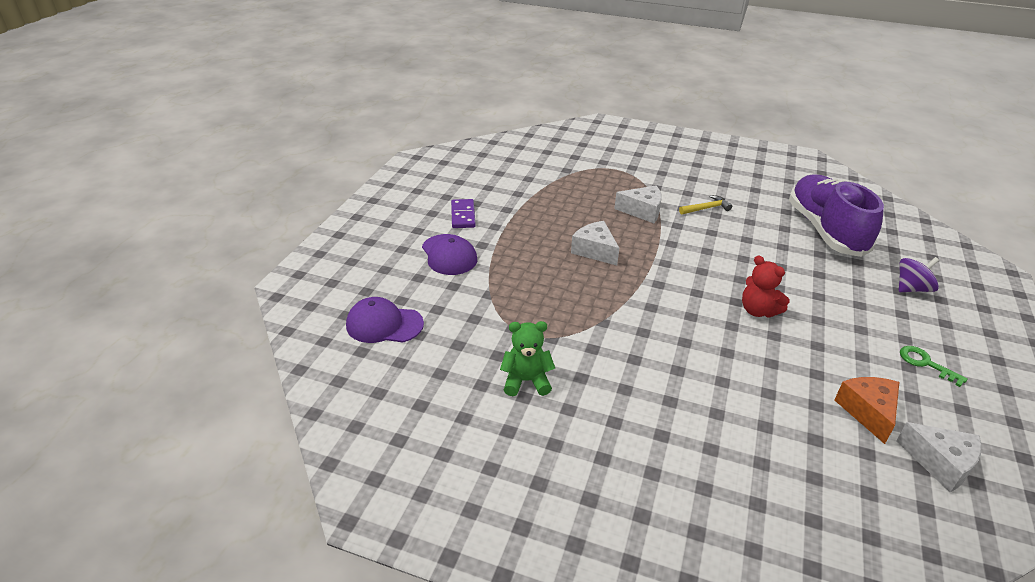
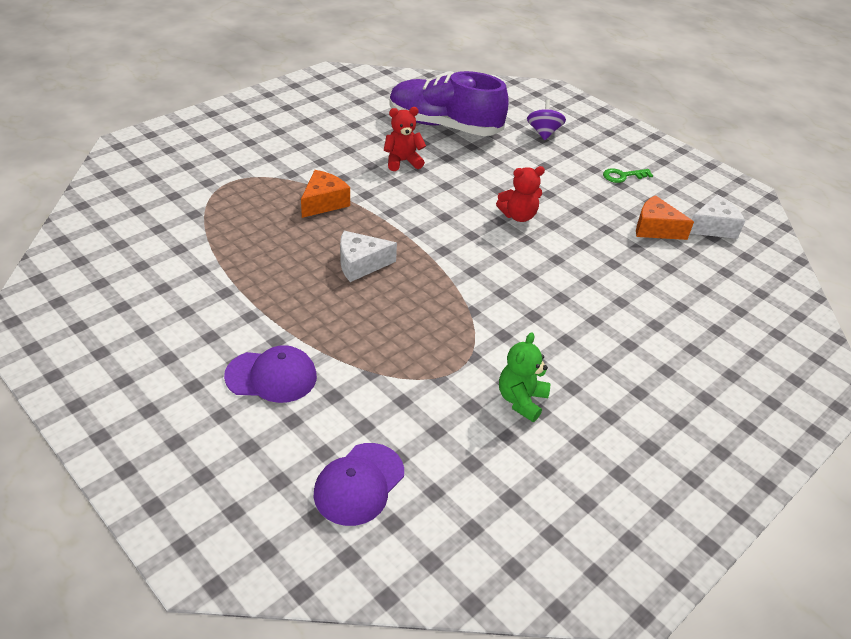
camera: 65 degrees left, 5 degrees up
(463, 215) = (202, 333): purple domino -> none
(642, 211) = (324, 202): white cheese -> orange cheese
(706, 208) = (356, 165): yellow hammer -> none
(742, 227) = (402, 161): none -> red teddy bear

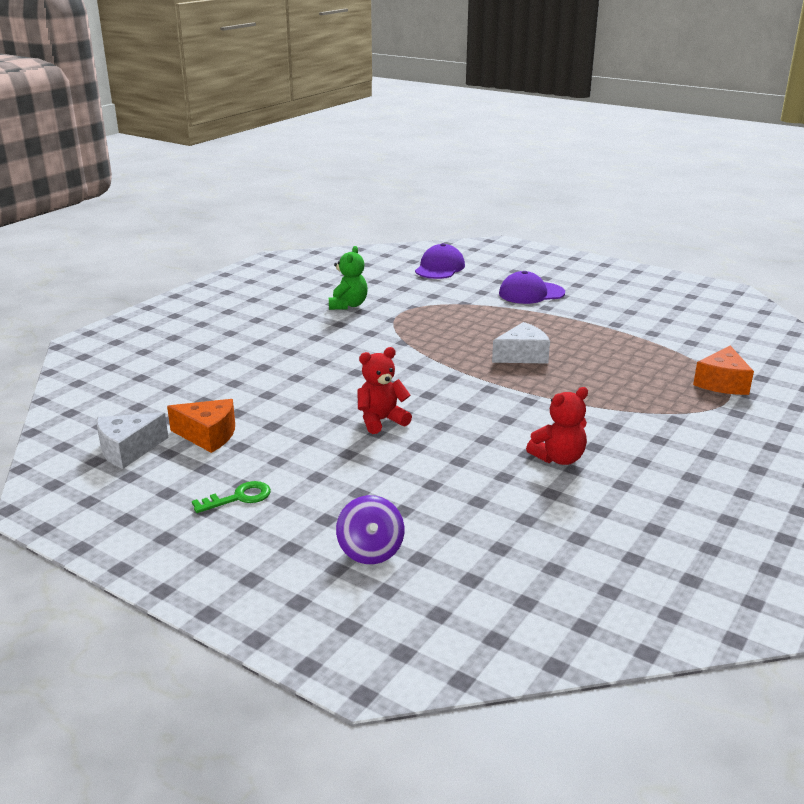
camera: 170 degrees right, 15 degrees down
(324, 202) = (607, 397): orange cheese -> orange cheese (722, 383)
(444, 126) = (539, 528): purple shoe -> none

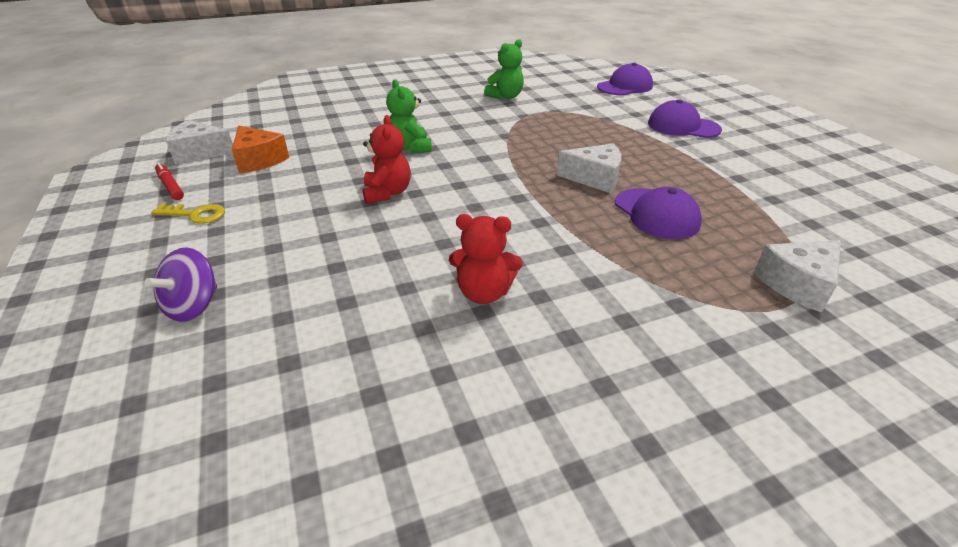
camera: 35 degrees right, 10 degrees up
(161, 487) = (170, 186): none -> red marker
(238, 498) = (195, 214): green key -> yellow key
(337, 378) = (410, 148): none -> green teddy bear
(381, 421) = (387, 193): red teddy bear -> red teddy bear turned 75 degrees clockwise
(596, 368) = (656, 214): none -> purple cap
(722, 383) = (797, 284): orange cheese -> white cheese

